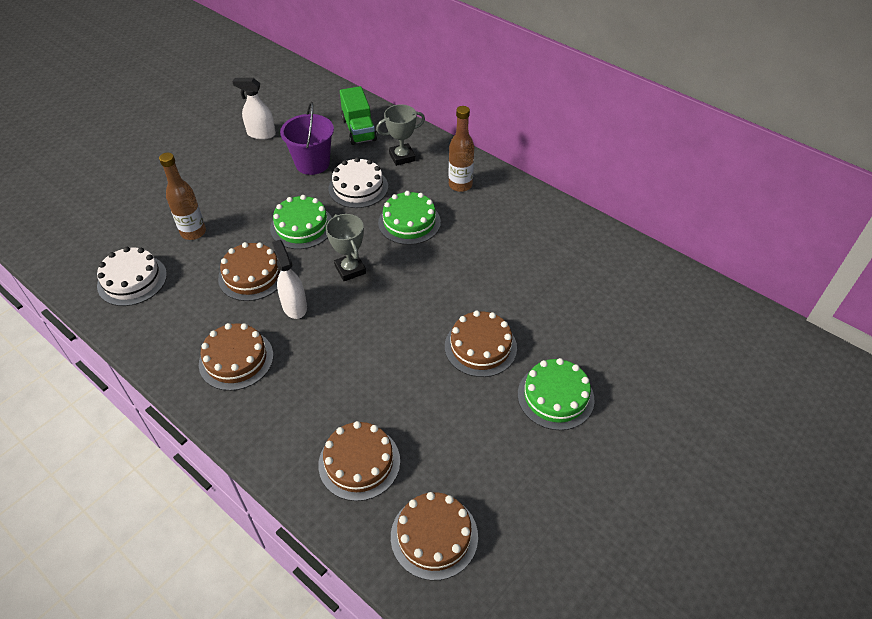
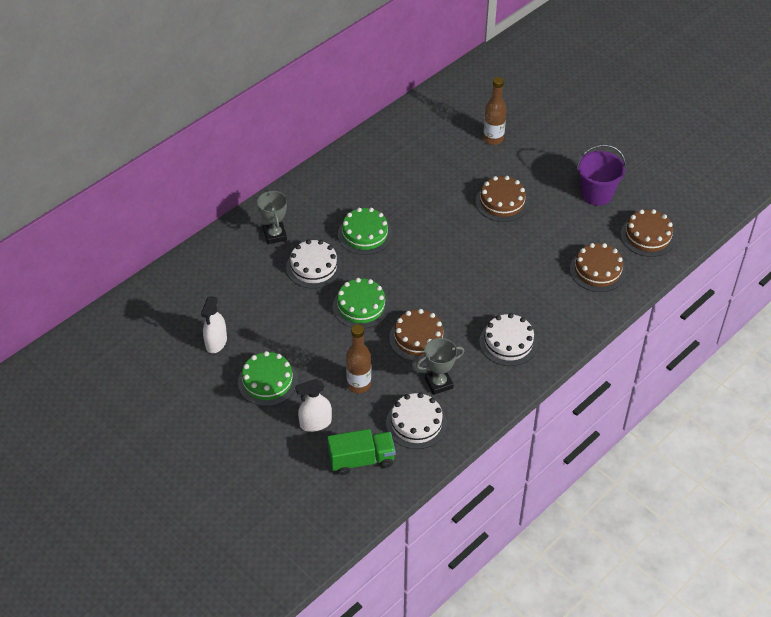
camera: 85 degrees left, 0 degrees up
(236, 359) = (508, 342): brown cake -> white cake
(294, 306) = (455, 308): white spray bottle -> white spray bottle (315, 423)
(312, 163) = (272, 300): purple bucket -> purple bucket (596, 194)
(350, 269) = (417, 273): grey trophy -> grey trophy (438, 383)
(359, 129) = (225, 265): green truck -> green truck (361, 460)
(460, 185) = (321, 199): brown bottle -> brown bottle (493, 139)
(555, 396) = (546, 169): green cake -> green cake (267, 381)

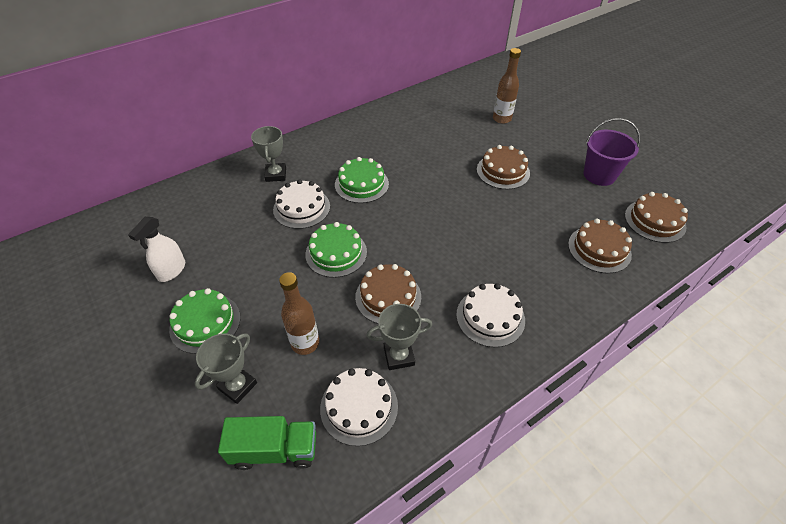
camera: 10 degrees right, 0 degrees up
(315, 423) = (237, 386): white spray bottle -> grey trophy

